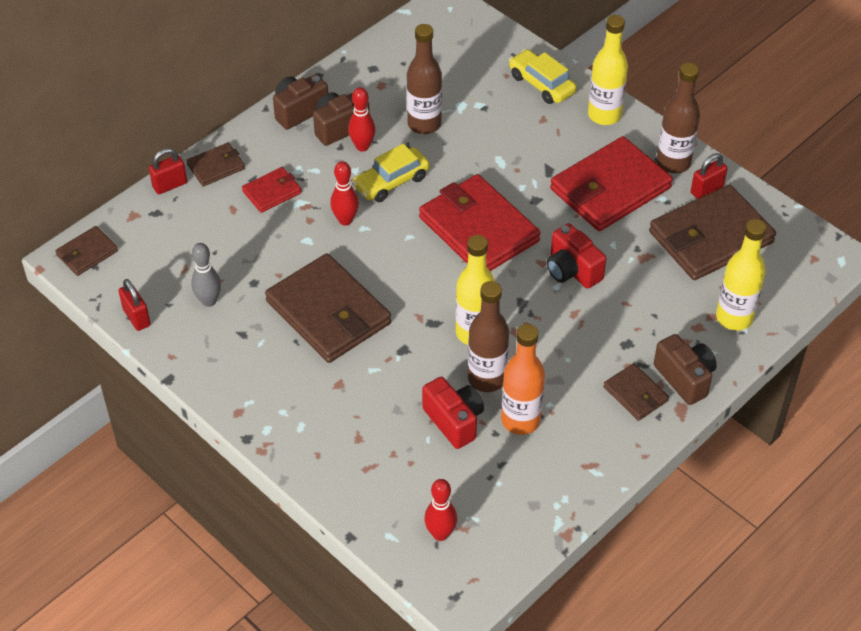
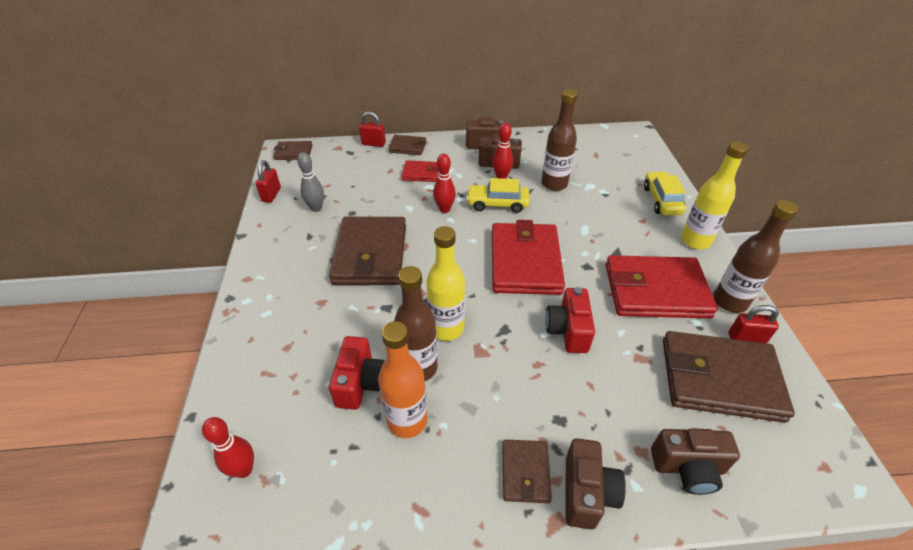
camera: 40 degrees right, 5 degrees down
(734, 317) = (688, 468): yellow bottle -> brown camera

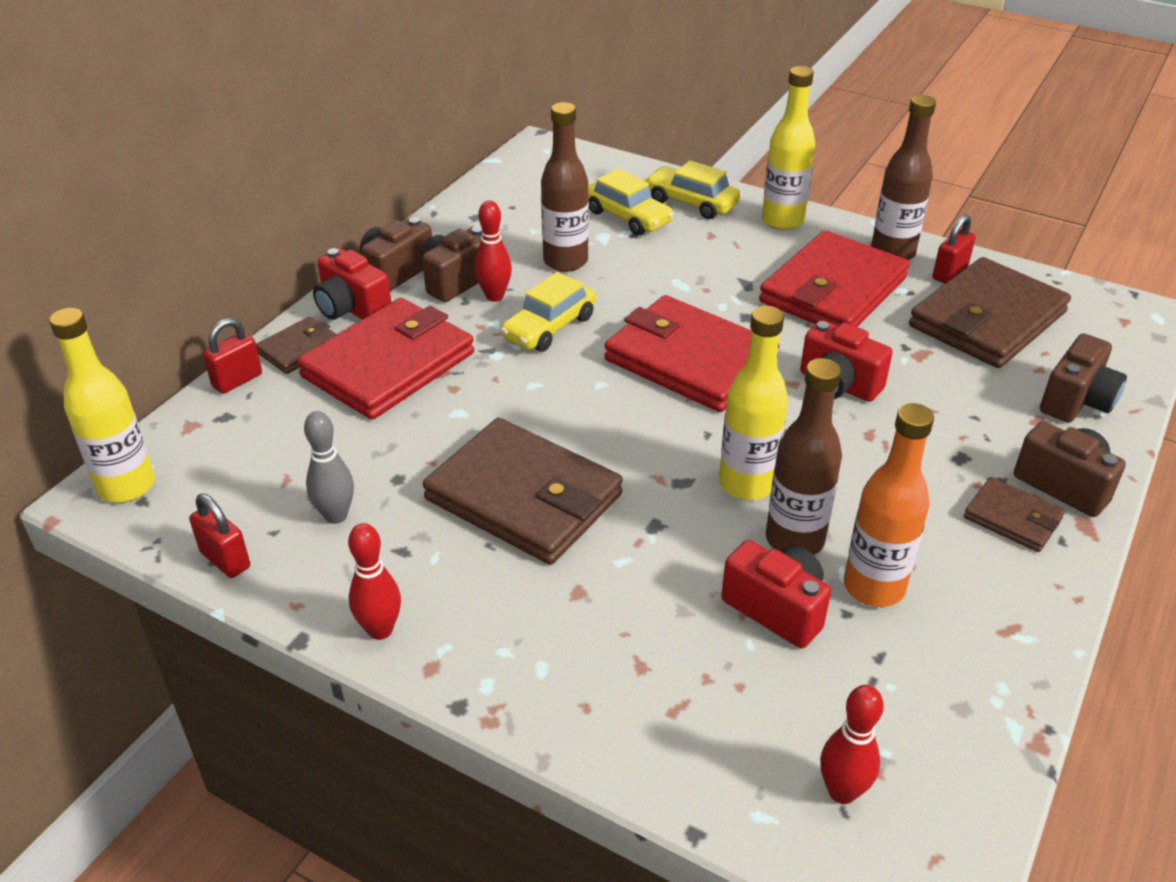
camera: 55 degrees left, 5 degrees down
(293, 152) = (127, 486): brown wallet -> yellow bottle
(421, 173) = (388, 365): red wallet -> red wallet, size x2.05
(444, 209) = (504, 380): red bowling pin -> red bowling pin (380, 630)
(447, 145) = (352, 308): none -> red camera
(617, 185) = (628, 217): none -> yellow car

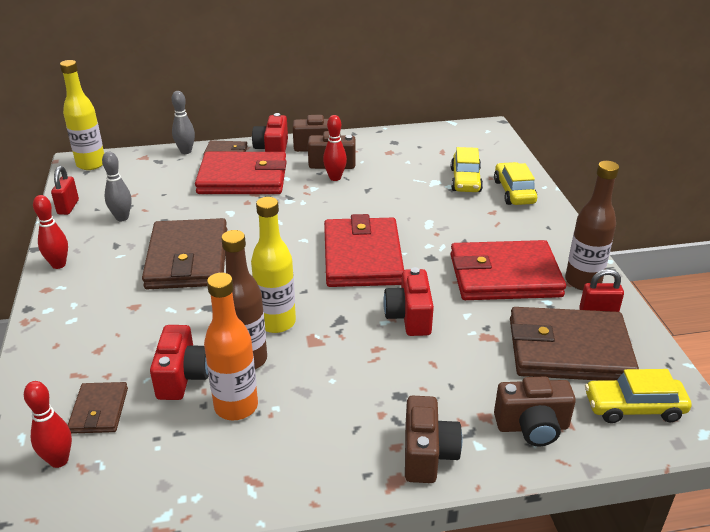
camera: 50 degrees right, 5 degrees down
(237, 380) = (186, 151): red padlock -> grey bowling pin
(549, 327) = (331, 204): yellow car -> yellow car (634, 408)
(565, 261) = (395, 182): brown bottle -> none
(782, 220) = (549, 228): yellow bottle -> none
(1012, 518) = (363, 442): brown wallet -> brown wallet (99, 410)

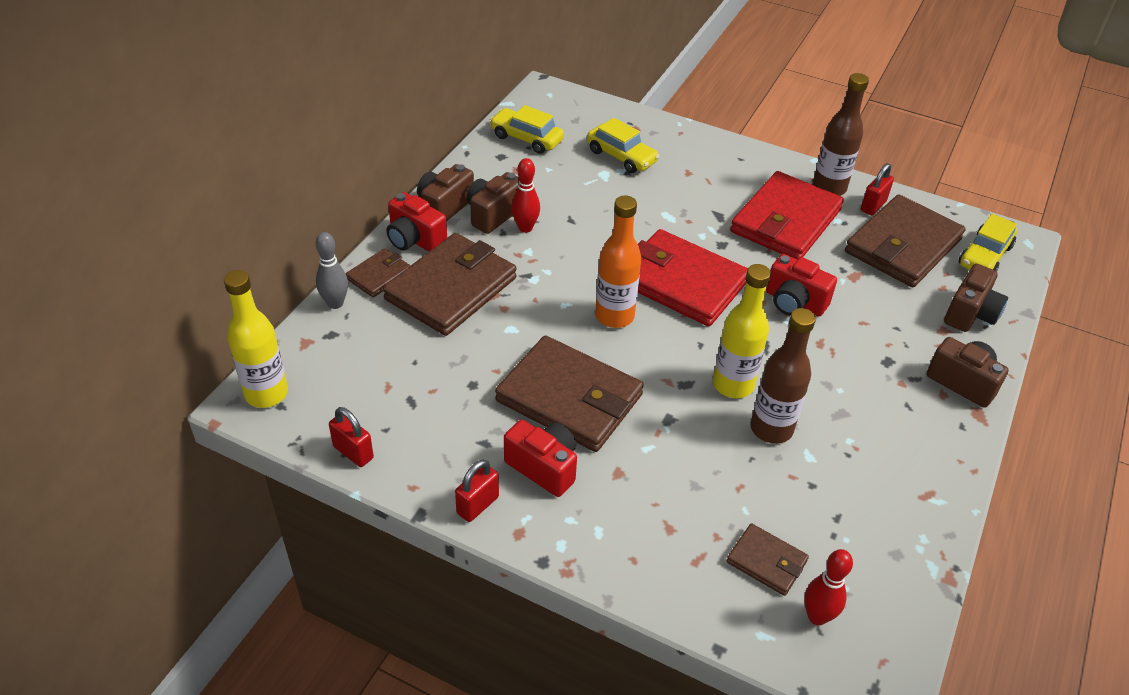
camera: 55 degrees left, 10 degrees up
(58, 264) = (477, 505): red bowling pin -> red padlock
(122, 218) = (430, 415): grey bowling pin -> none
(182, 377) = (762, 482): red camera -> red camera (544, 467)
(236, 406) = (830, 464): orange bottle -> orange bottle (614, 316)
(242, 178) = (451, 288): red wallet -> brown wallet
(514, 192) = (670, 143): yellow car -> yellow car (526, 138)

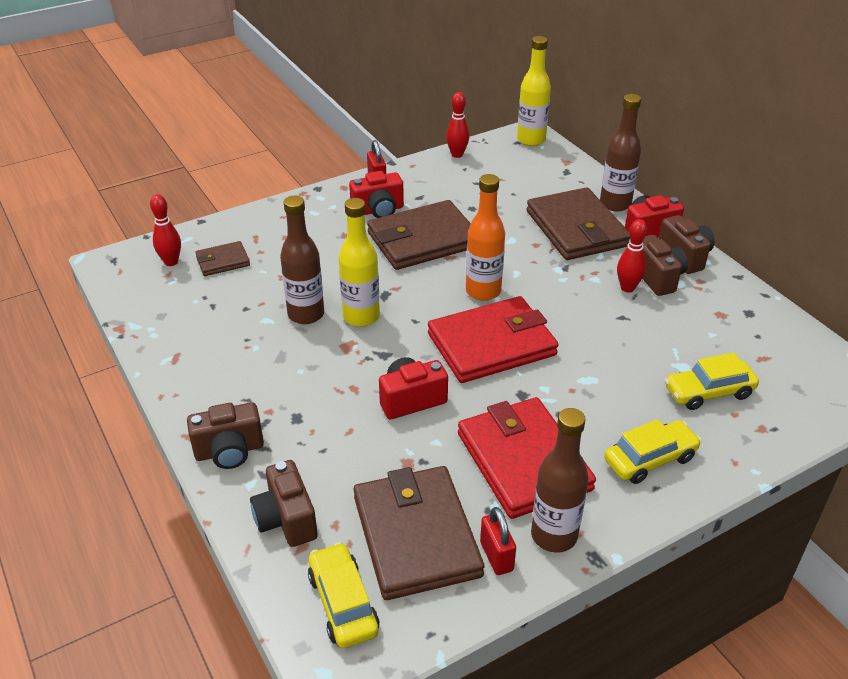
camera: 125 degrees right, 5 degrees down
(335, 303) = (597, 180): grey bowling pin -> none
(353, 452) = (457, 154): red padlock -> red bowling pin
(379, 275) = (615, 204): brown wallet -> brown bottle
(526, 138) = (774, 340): yellow car -> yellow car (650, 459)

